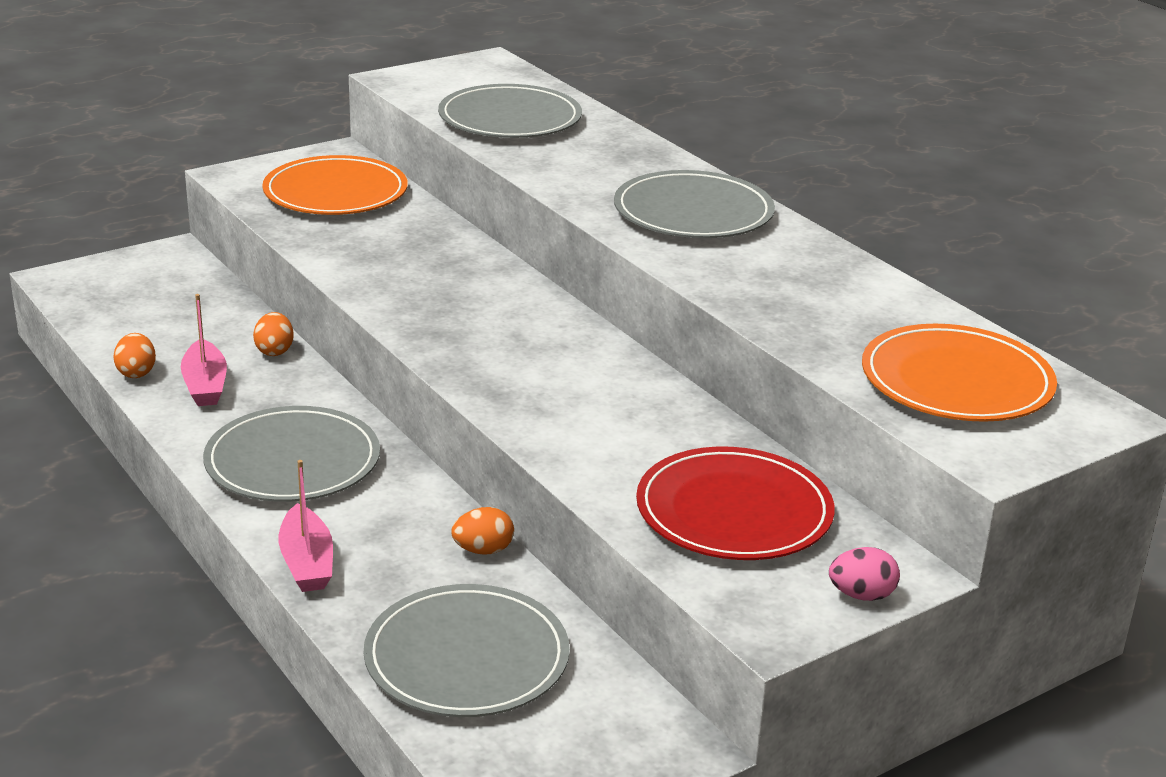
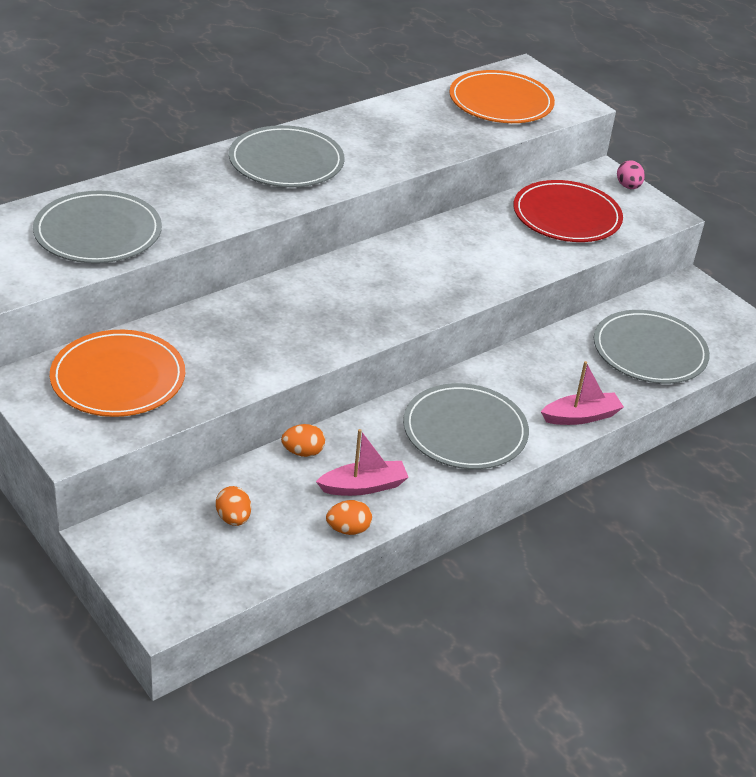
camera: 95 degrees left, 10 degrees up
(483, 550) = (547, 345): orange egg -> orange egg (233, 518)

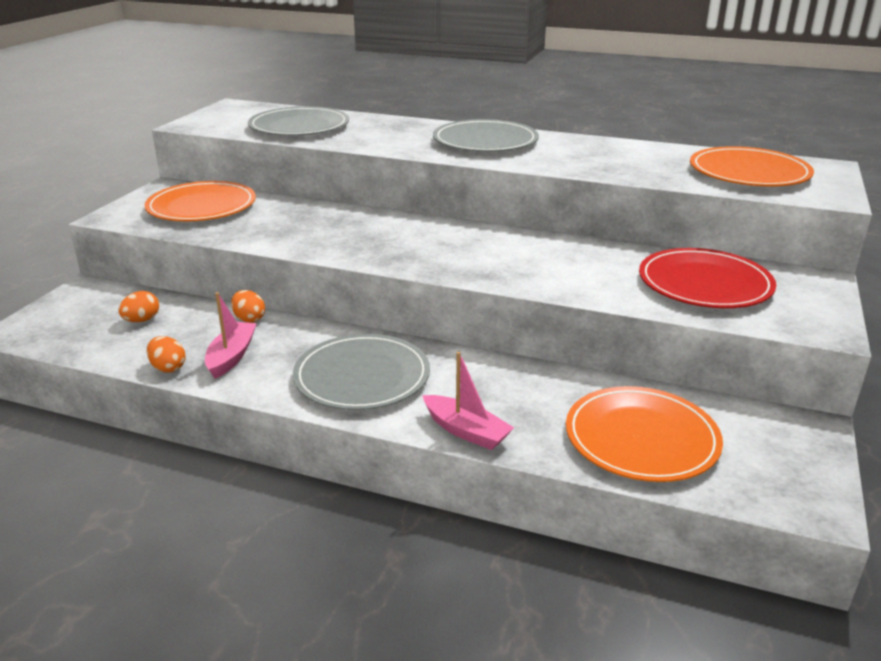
camera: 60 degrees right, 10 degrees down
(363, 486) = (231, 356): pink boat -> pink boat turned 120 degrees counterclockwise
(628, 186) = (827, 297): pink egg -> none
(649, 351) = (641, 438): grey plate -> orange plate

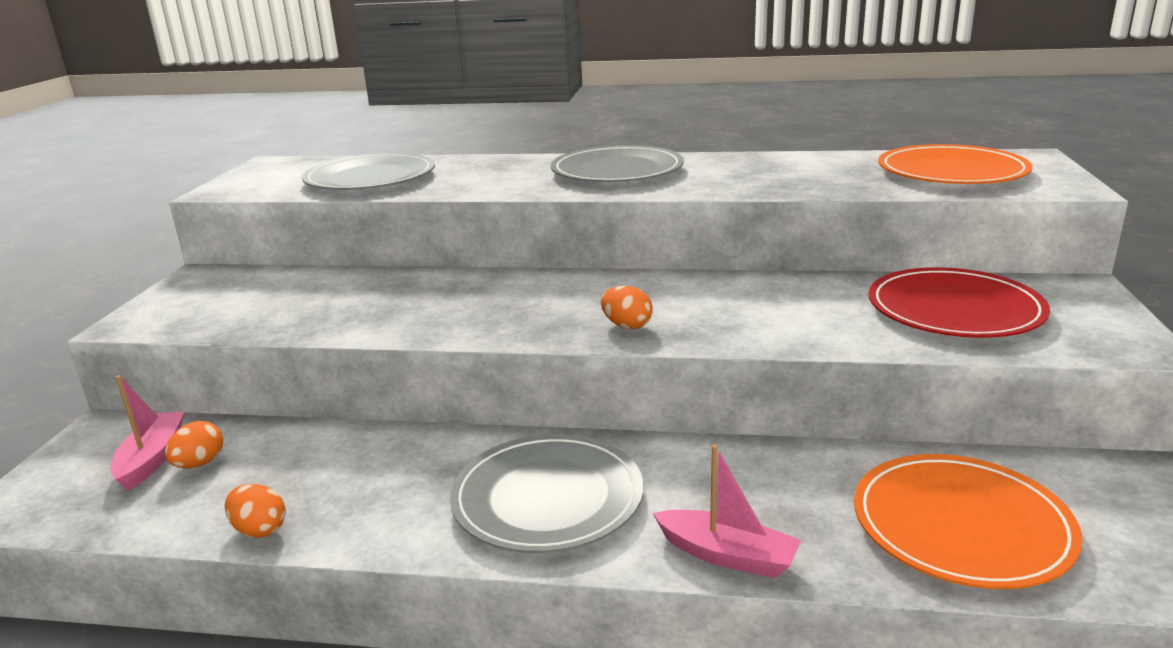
camera: 10 degrees left, 5 degrees down
(202, 206) = (257, 294): orange plate -> none
(231, 356) = (349, 497): pink boat -> pink boat (152, 458)
(249, 319) = (357, 439): orange egg -> orange egg (627, 326)

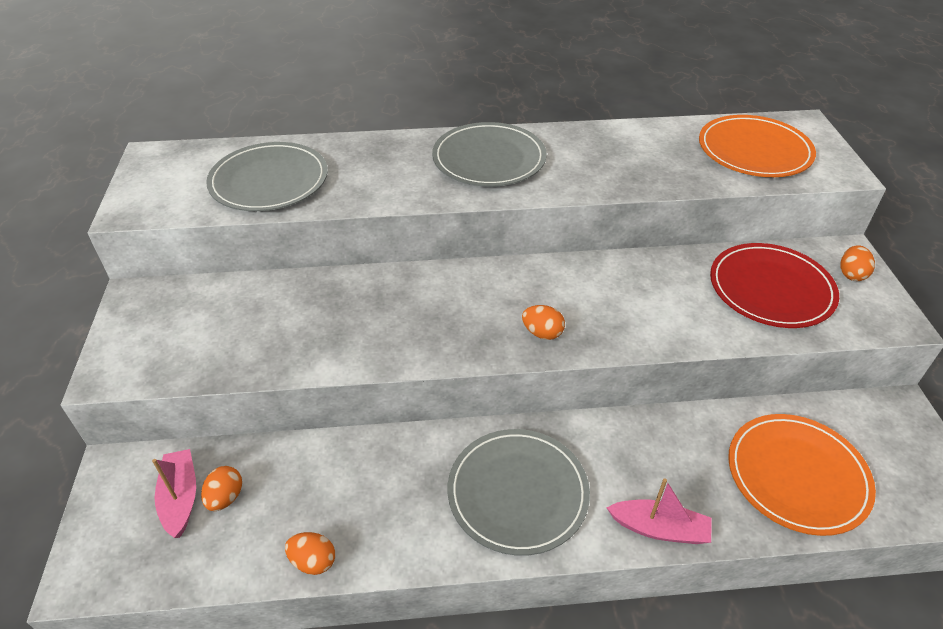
camera: 15 degrees left, 20 degrees up
(1080, 304) = (851, 274): none -> orange egg

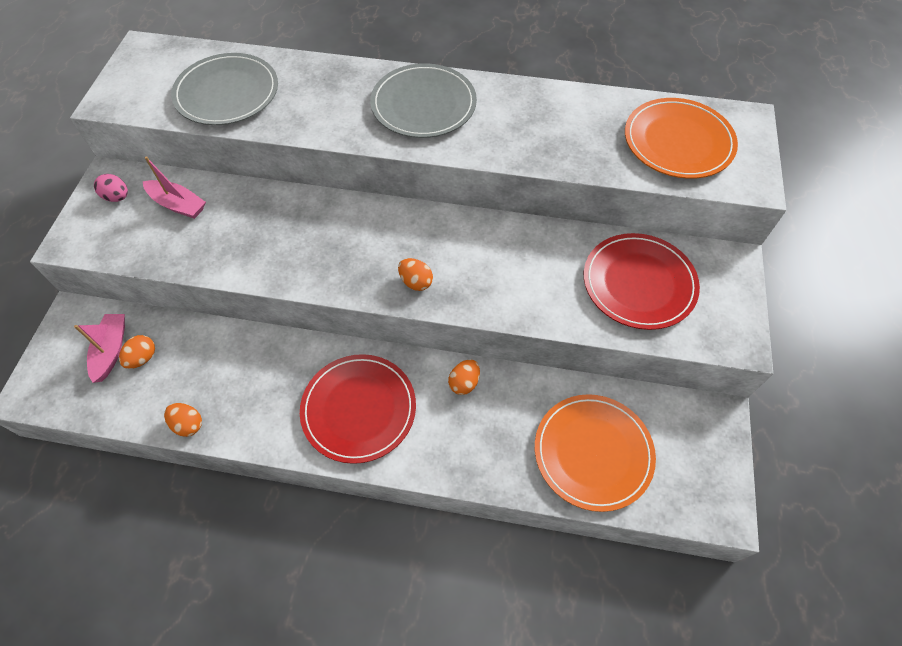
camera: 15 degrees right, 15 degrees up
(153, 315) = (117, 197): none -> pink egg
(517, 493) = (359, 409): grey plate -> red plate
(659, 529) = (457, 467): pink boat -> pink boat (178, 205)
(851, 274) = (723, 285): orange egg -> orange egg (464, 383)

